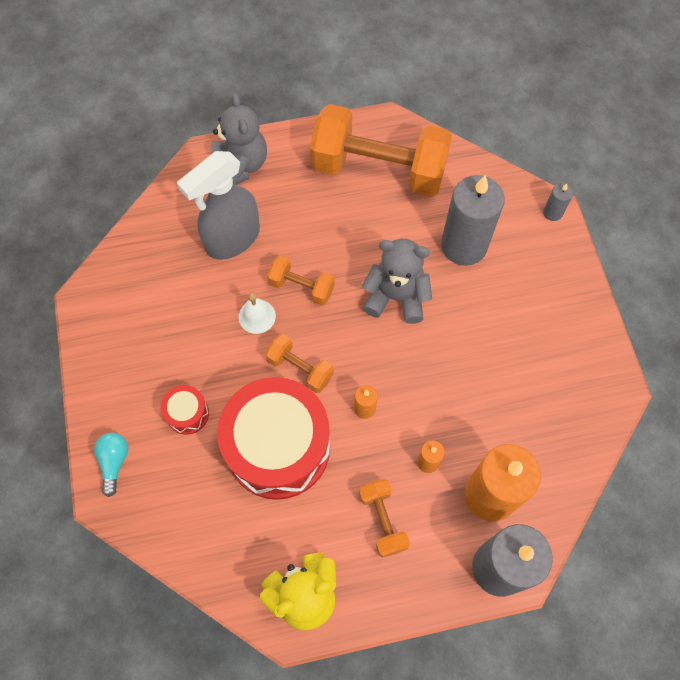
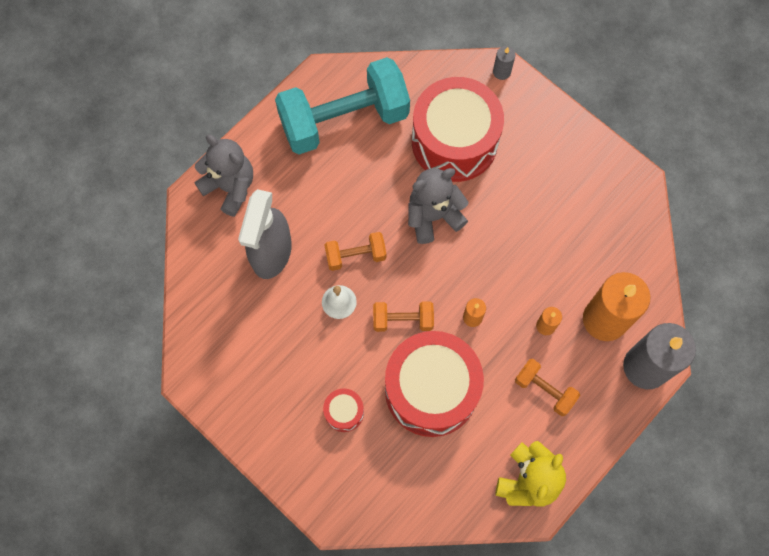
camera: 35 degrees left, 5 degrees up
(114, 462) = (317, 486): turquoise light bulb -> none
(379, 169) = (344, 120): orange dumbbell -> turquoise dumbbell
(464, 245) = (454, 141): grey candle -> red drum

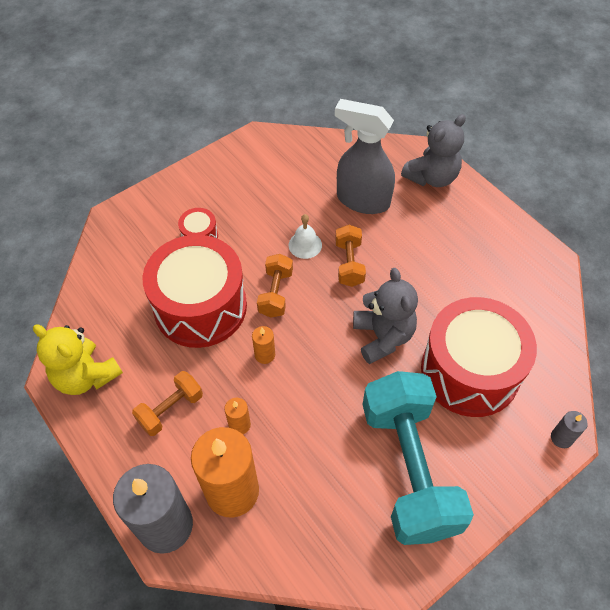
camera: 100 degrees right, 15 degrees down
(344, 120) = (499, 272): turquoise dumbbell -> turquoise dumbbell (409, 468)

